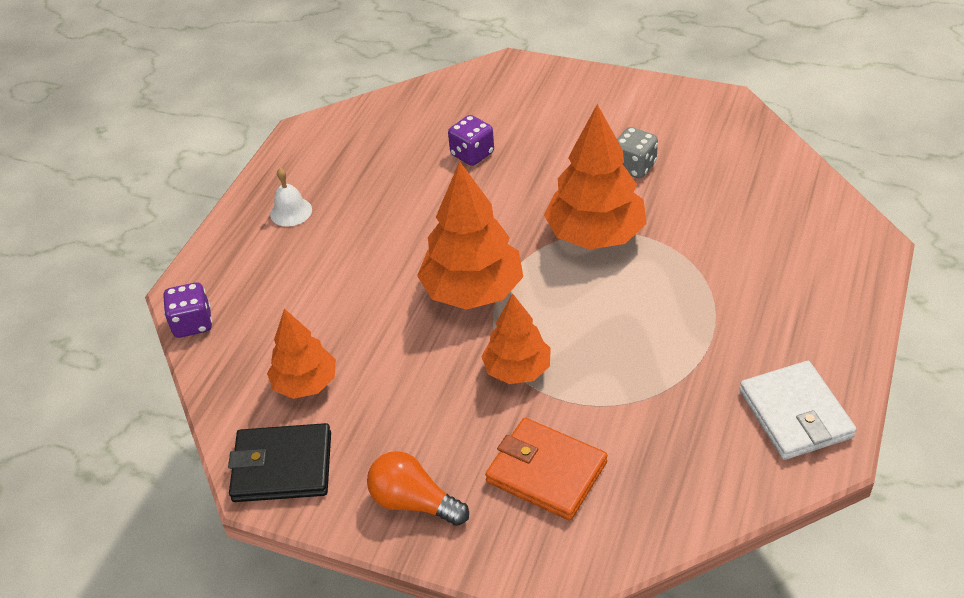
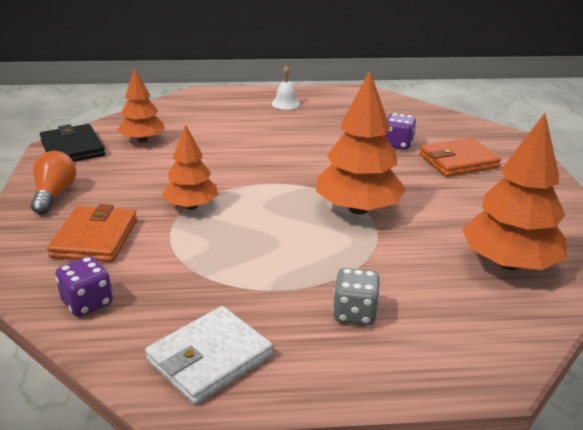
camera: 60 degrees right, 15 degrees down
(192, 323) = (174, 101): purple dice -> purple dice (87, 303)
(472, 291) = (258, 173): orange tree -> orange tree (508, 263)
(539, 125) = (458, 161): none -> orange wallet
(634, 167) = (456, 210): grey dice -> grey dice (354, 313)

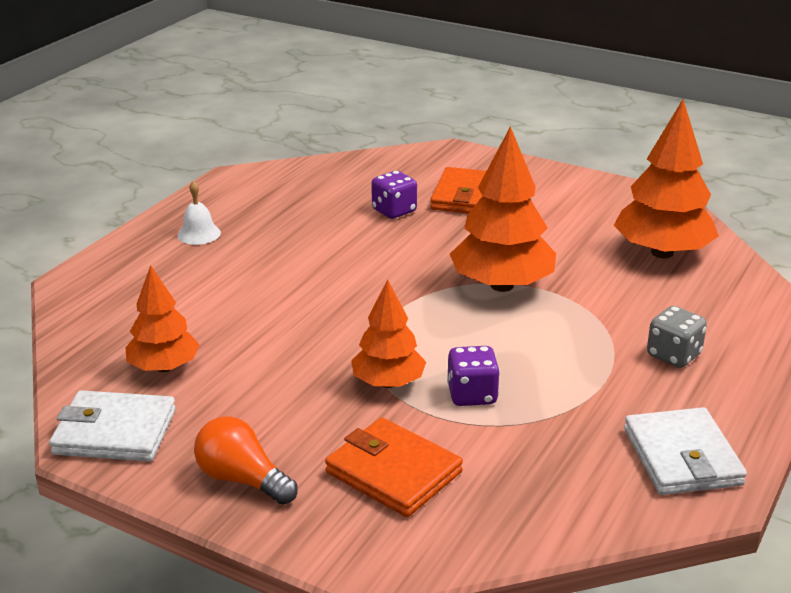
camera: 55 degrees left, 0 degrees up
(72, 148) = (115, 432): black wallet -> white wallet
(87, 303) = (529, 511): purple dice -> purple dice (472, 395)

